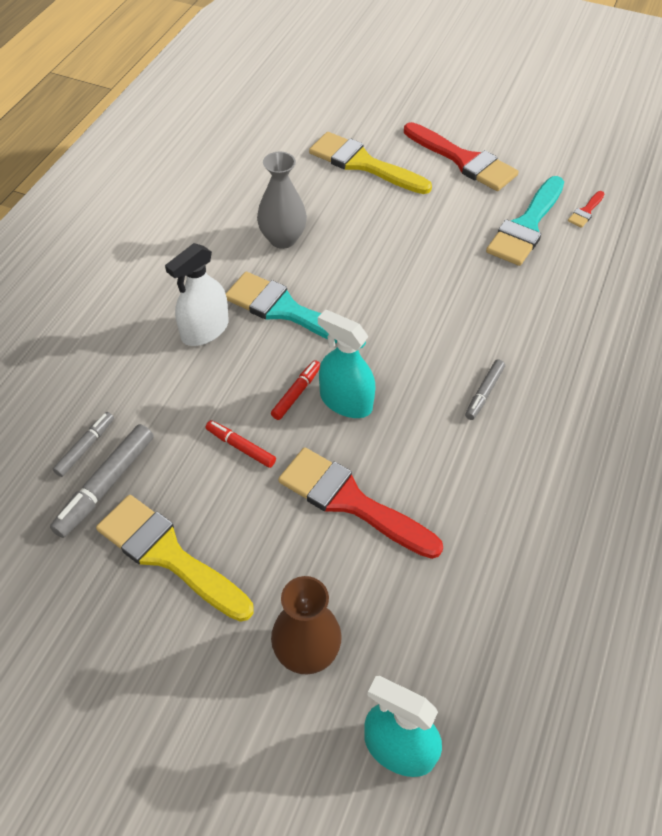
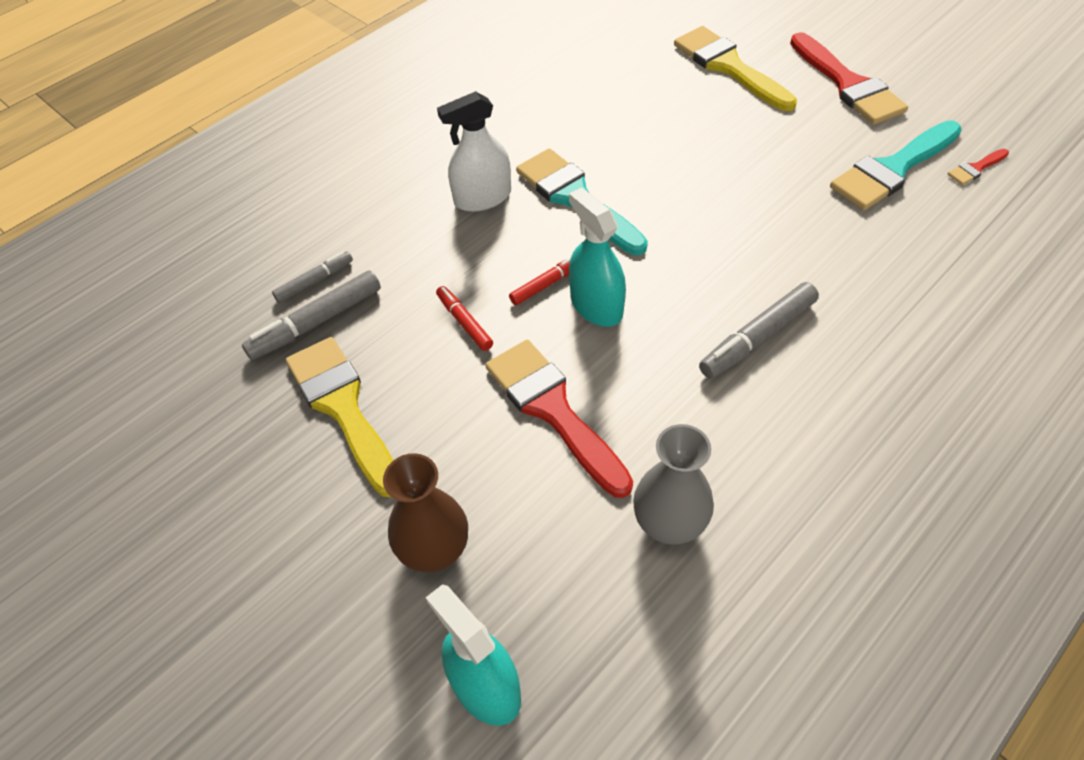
camera: 25 degrees right, 0 degrees up
(282, 239) = (605, 125): grey vase -> grey vase (669, 524)
(484, 393) = (758, 337): grey marker -> grey marker, size x1.65

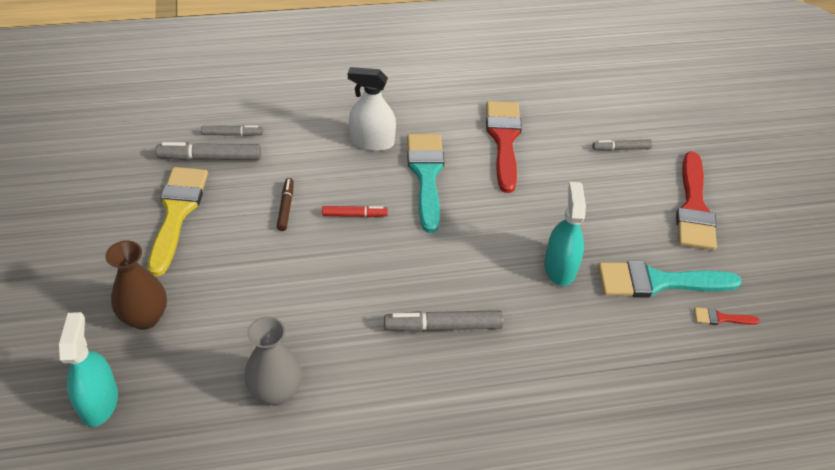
camera: 30 degrees right, 5 degrees down
(464, 322) = (286, 207): red marker -> brown marker
(553, 410) = (281, 288): red brush -> red brush (504, 140)
(596, 305) = (368, 245): turquoise spray bottle -> turquoise spray bottle (560, 267)
(729, 67) = (621, 148): yellow brush -> grey marker

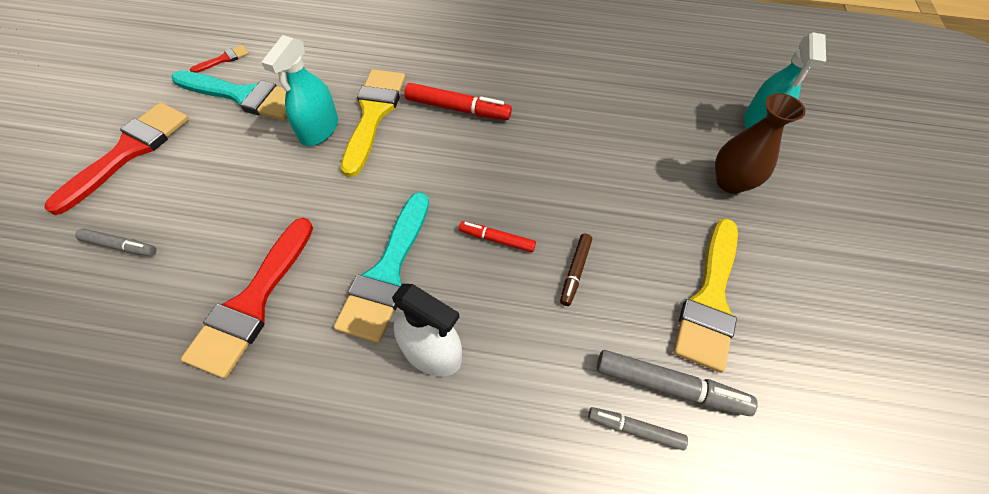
camera: 160 degrees left, 10 degrees up
(275, 392) = (613, 97): grey vase -> none
(443, 326) = (458, 108): grey marker -> red marker
(522, 296) = (373, 114): none -> yellow brush
(721, 318) = (224, 59): red brush -> red brush turned 60 degrees counterclockwise

